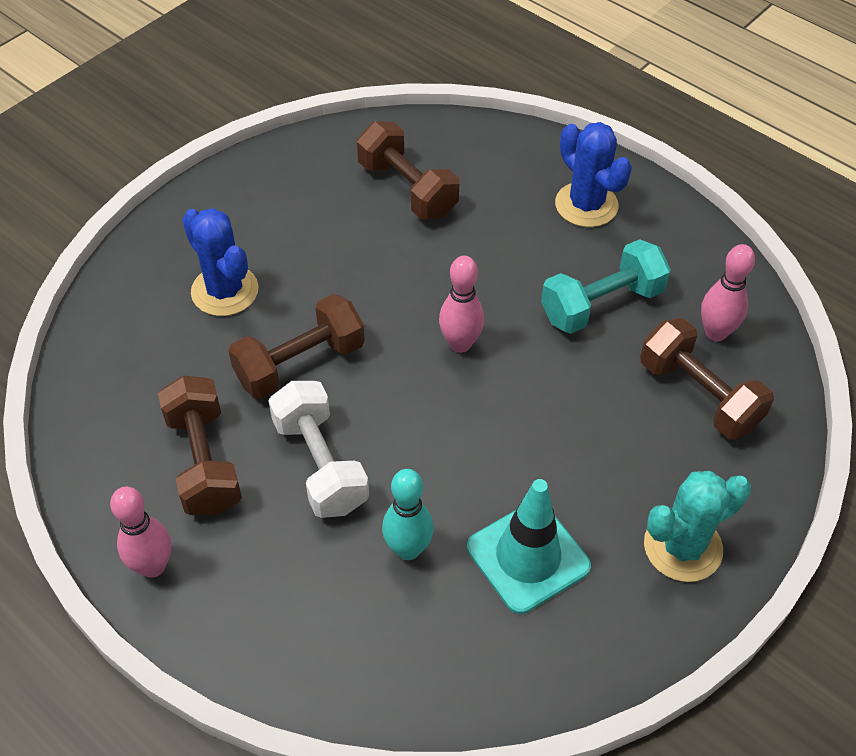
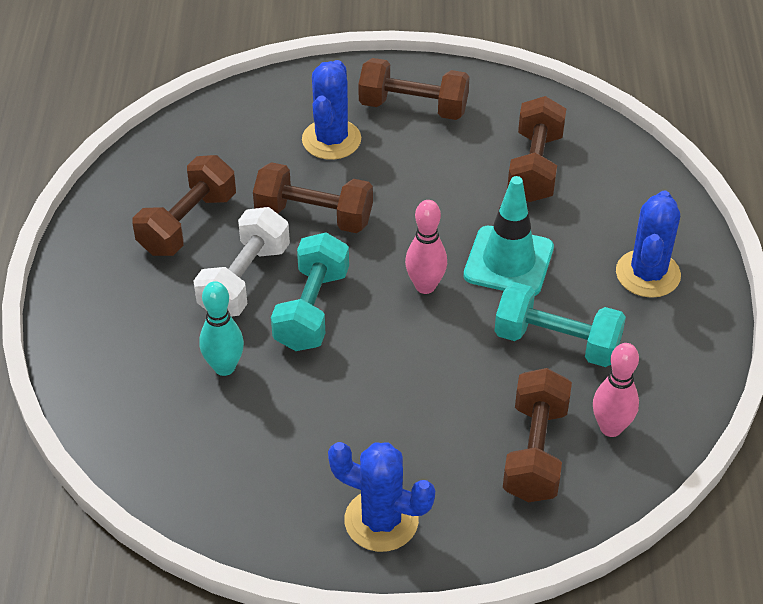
camera: 50 degrees right, 5 degrees down
(153, 566) = (90, 253): pink bowling pin -> none
(253, 214) = (413, 107): none -> brown dumbbell
(406, 438) = (311, 309): none -> turquoise dumbbell
(528, 557) = (282, 435): turquoise traffic cone -> turquoise traffic cone (508, 261)
(682, 547) = (381, 520): turquoise cactus -> blue cactus

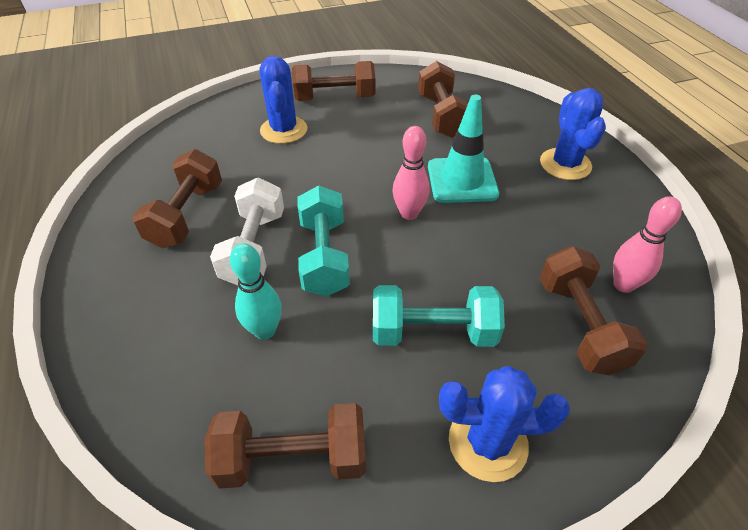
camera: 20 degrees left, 0 degrees up
(314, 216) = (293, 184): brown dumbbell -> brown dumbbell (293, 458)
(557, 342) = (535, 229): turquoise dumbbell -> turquoise dumbbell (433, 332)

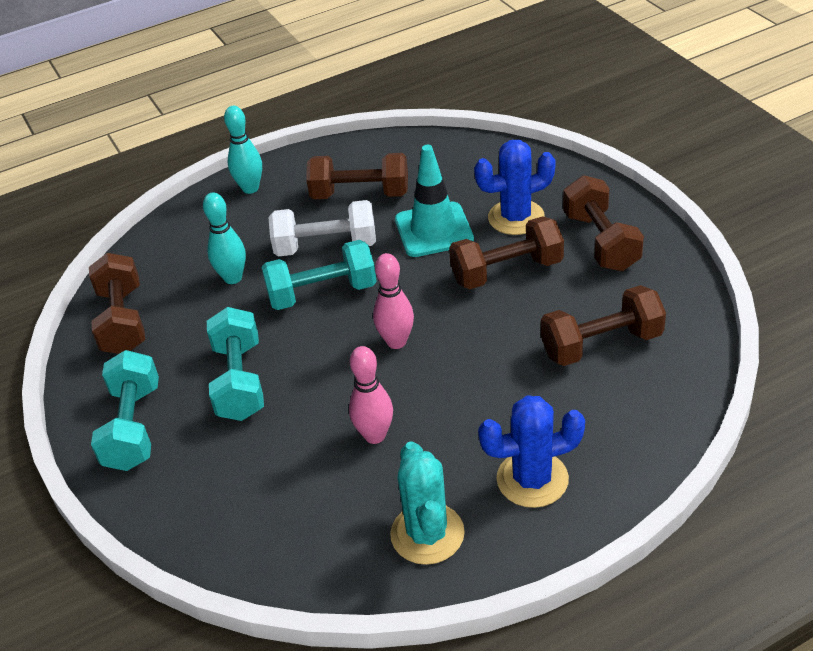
camera: 85 degrees right, 5 degrees down
(107, 305) = (250, 188): none -> turquoise bowling pin
(462, 180) = (467, 378): turquoise traffic cone -> turquoise traffic cone (434, 230)
(487, 442) = (133, 427): blue cactus -> turquoise dumbbell
(580, 325) = (257, 490): brown dumbbell -> brown dumbbell (507, 271)
(619, 221) = (427, 534): none -> turquoise cactus
(623, 285) = (317, 531): pink bowling pin -> pink bowling pin (375, 435)

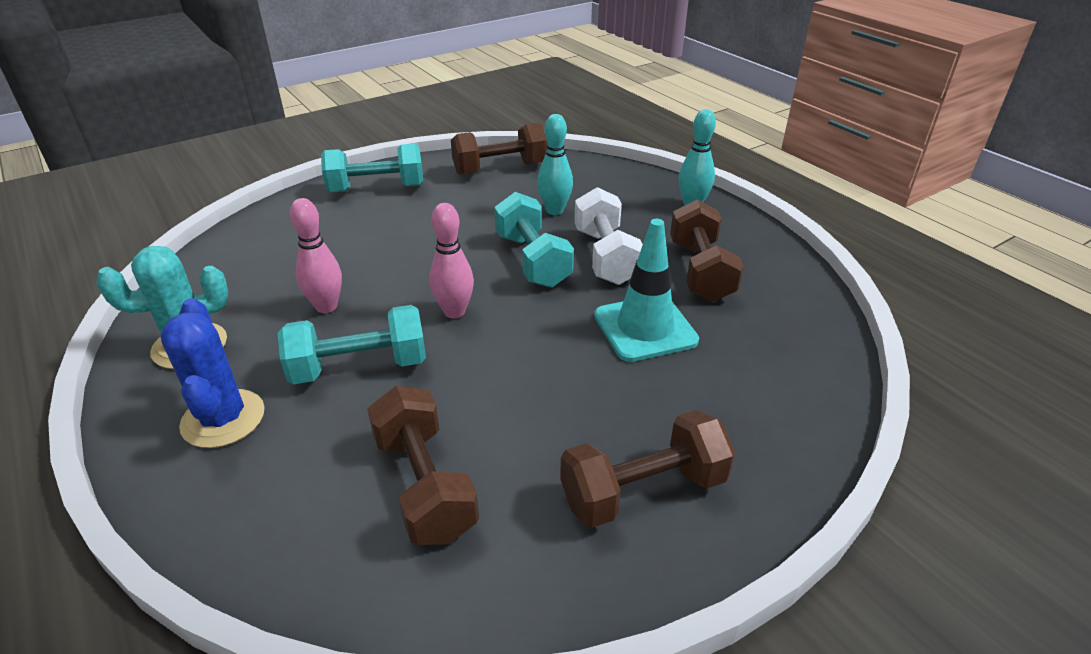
camera: 80 degrees right, 5 degrees down
(240, 381) = (417, 228): turquoise dumbbell -> turquoise dumbbell (359, 367)
(507, 271) = (571, 392): brown dumbbell -> none
(516, 217) = (683, 399): blue cactus -> none

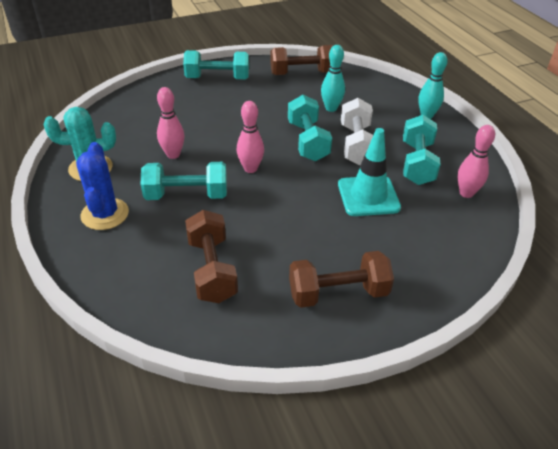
camera: 10 degrees right, 5 degrees up
(700, 271) = (417, 163): brown dumbbell -> turquoise dumbbell
(784, 304) = (466, 193): none -> pink bowling pin

